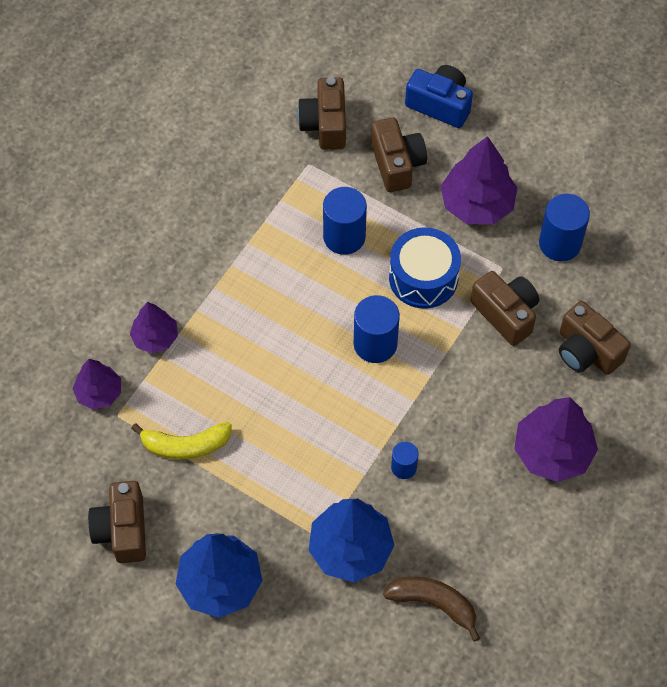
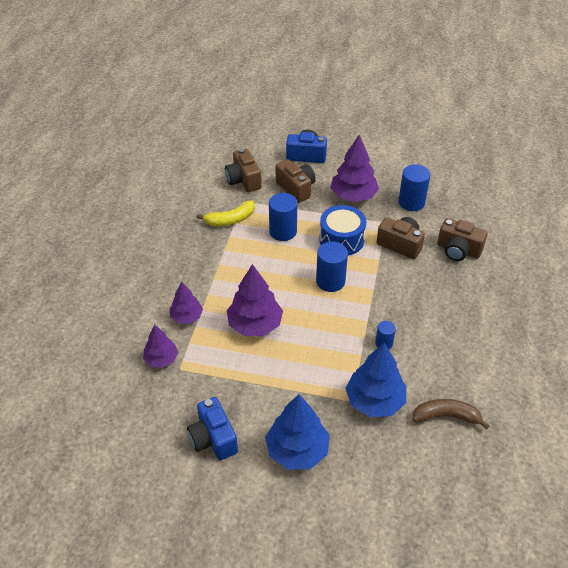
camera: 20 degrees left, 15 degrees down
(122, 530) = (213, 438): brown camera -> blue camera
(185, 445) = (235, 373): yellow banana -> yellow banana (230, 220)
(552, 452) = (469, 308): purple tree -> purple tree (255, 324)

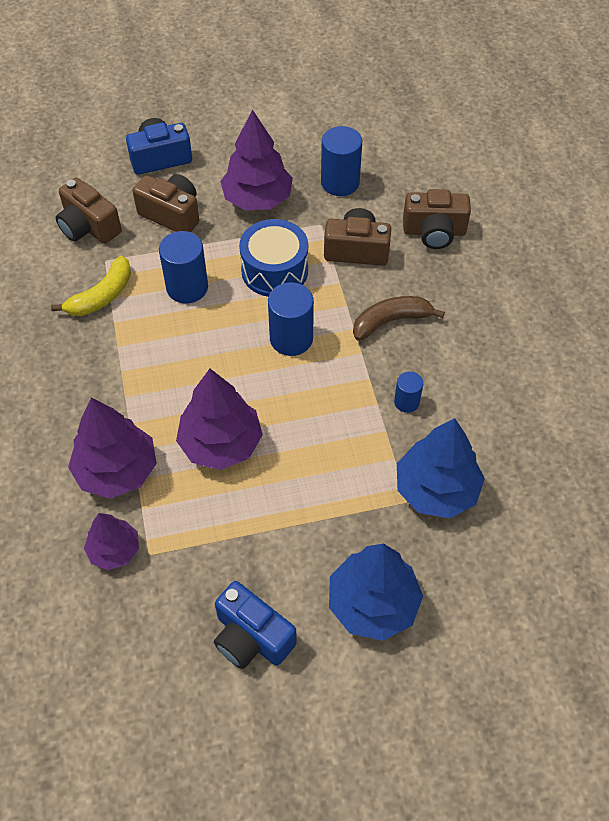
camera: 25 degrees left, 10 degrees up
(186, 317) = (117, 470): purple tree -> purple tree, size x1.66
(446, 416) = (534, 473): brown banana -> brown banana (390, 321)

